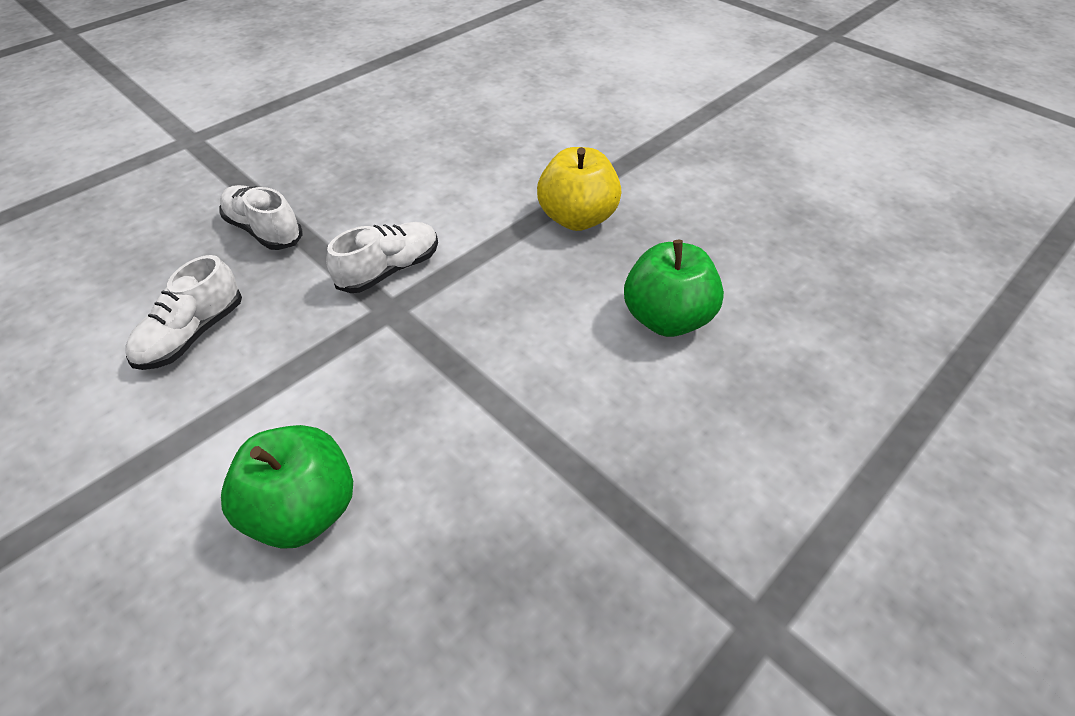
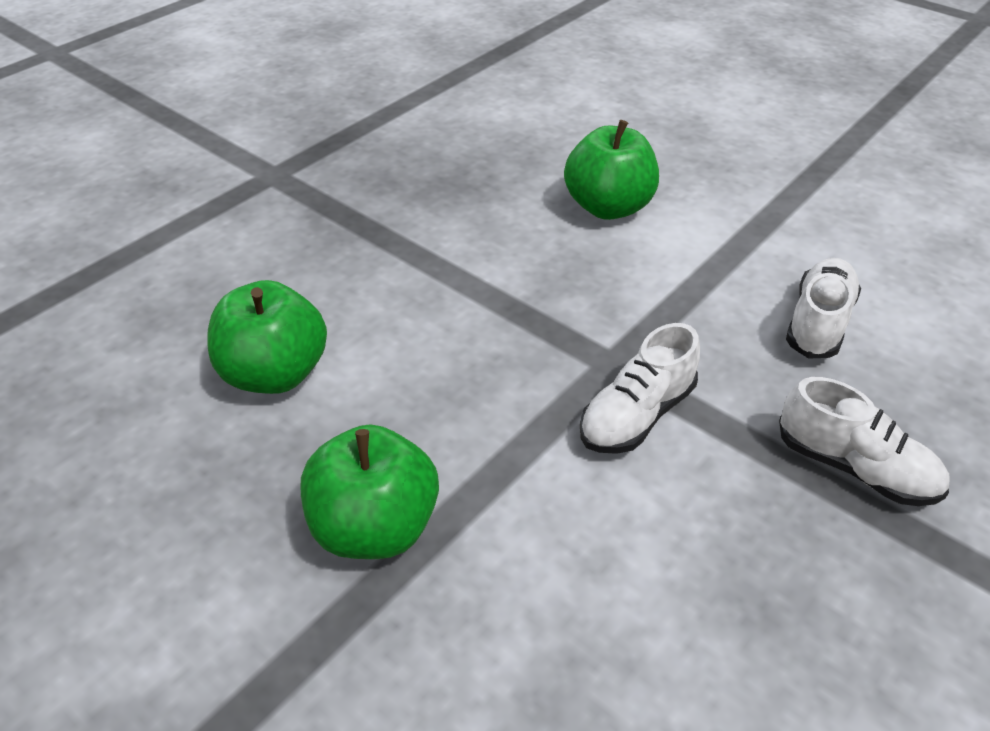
camera: 175 degrees right, 5 degrees down
(577, 218) = (375, 527): yellow apple -> green apple

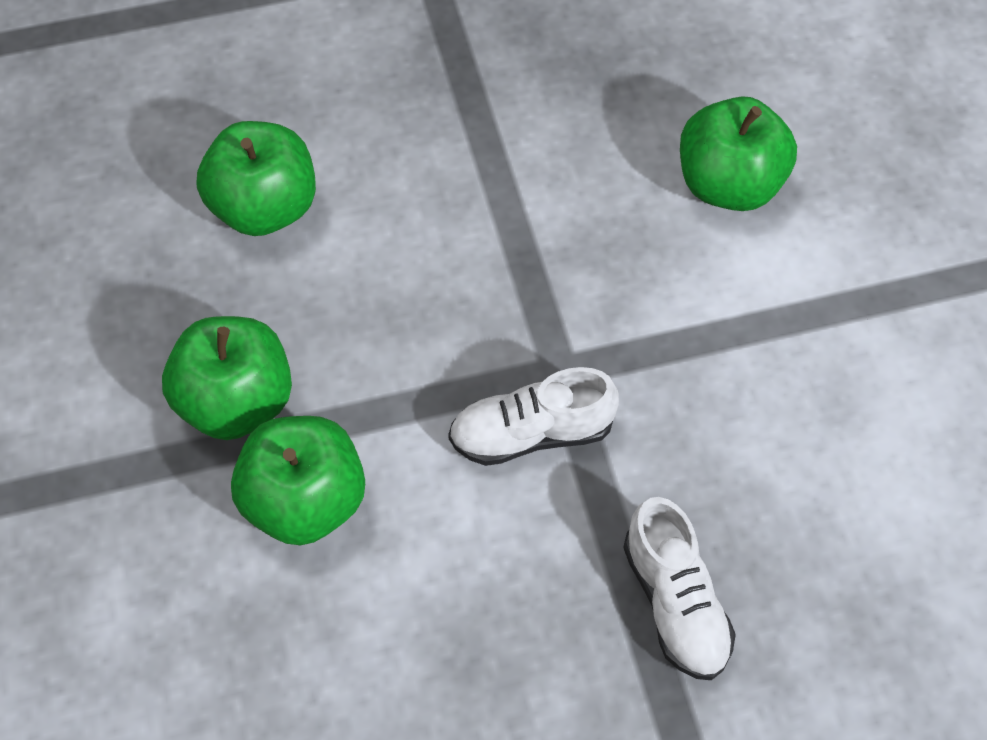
camera: 35 degrees right, 15 degrees up
(508, 570) = (304, 502): none -> green apple
(818, 323) = (806, 446): white shoe -> none

